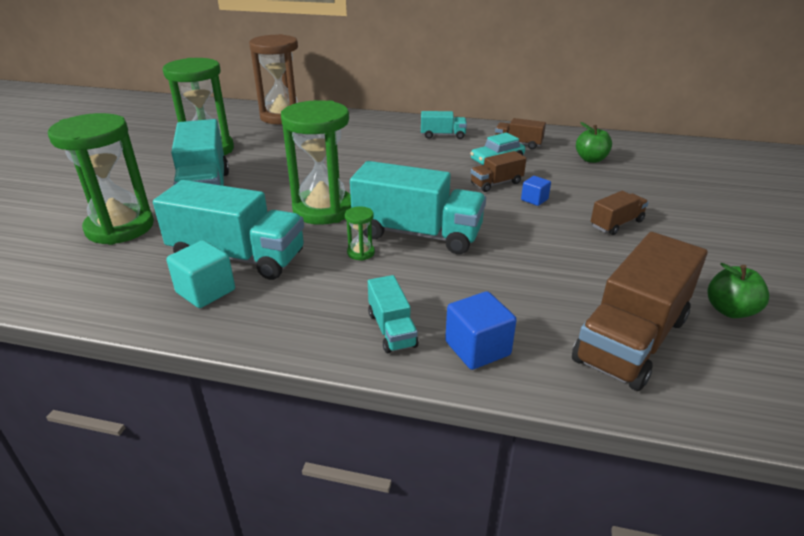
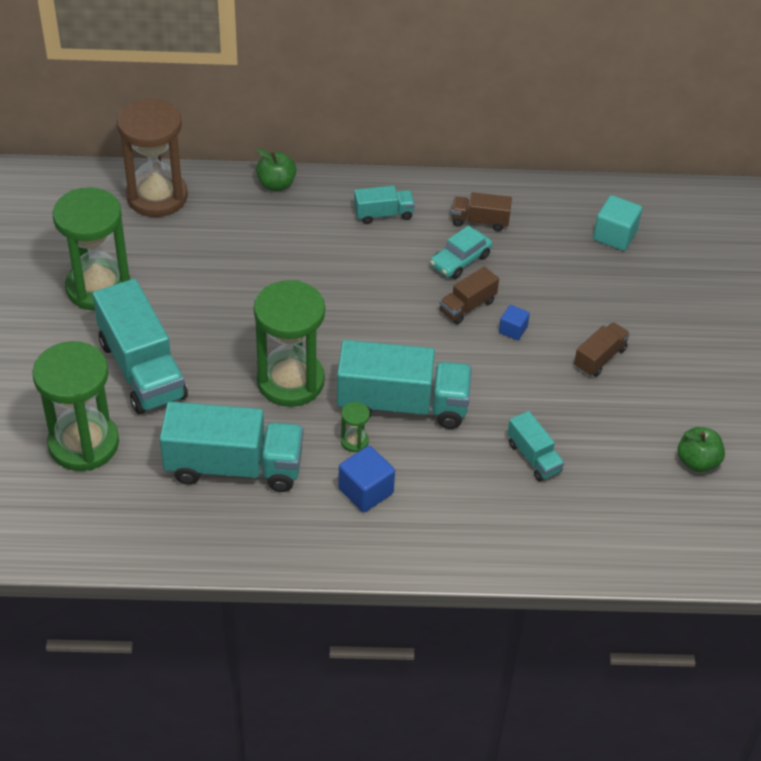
camera: 15 degrees left, 15 degrees up
(206, 291) = (227, 516): turquoise cube -> turquoise cube (614, 236)
(392, 329) = (414, 531): turquoise truck -> turquoise truck (533, 457)
(477, 348) = (491, 539): blue cube -> blue cube (366, 491)
(591, 159) = (568, 243): green apple -> green apple (276, 184)
(631, 339) = (615, 508): brown truck -> none

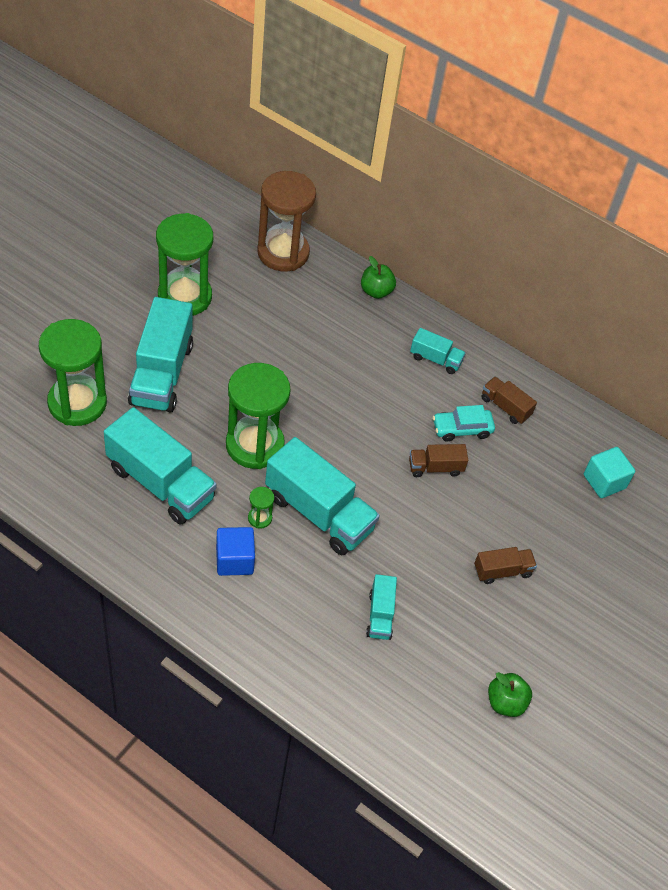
camera: 30 degrees right, 5 degrees up
(513, 330) = (454, 507): blue cube -> none

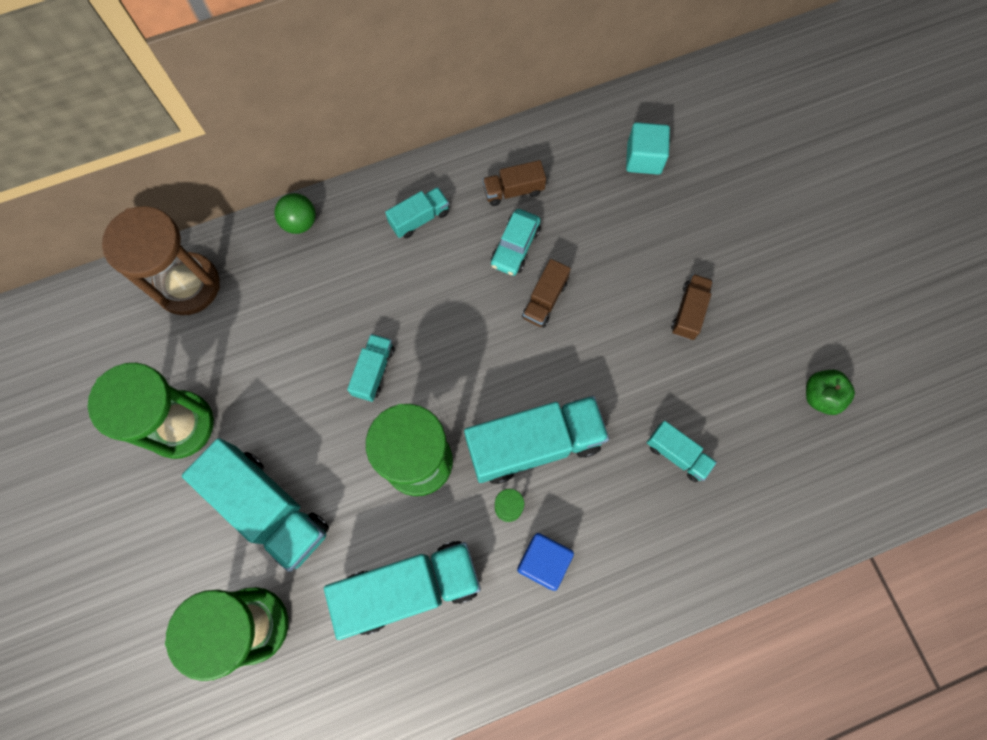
camera: 50 degrees left, 20 degrees up
(301, 386) = (373, 371): none -> turquoise truck
(376, 291) = (300, 222): green apple -> green ball

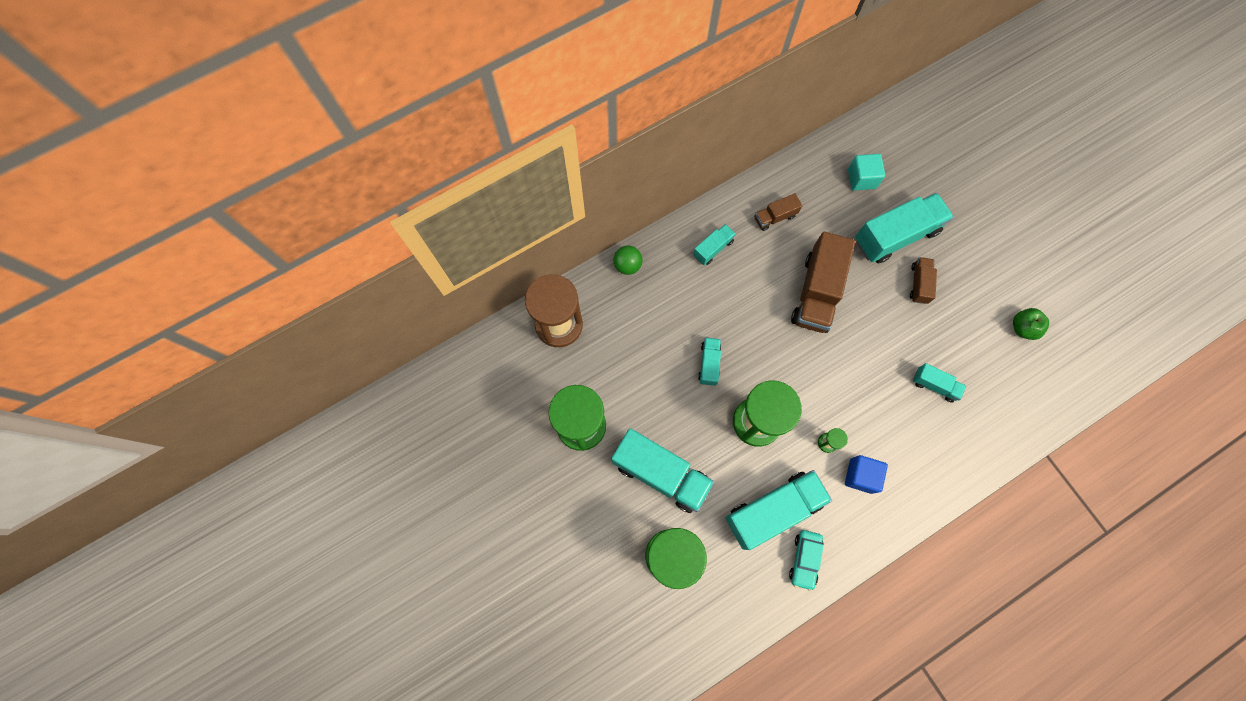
camera: 10 degrees left, 0 degrees up
(515, 247) = (786, 258): turquoise car -> turquoise car (804, 559)
(534, 444) = (834, 395): turquoise truck -> turquoise truck (895, 236)
(545, 300) = (816, 292): brown truck -> brown truck, size x2.01

